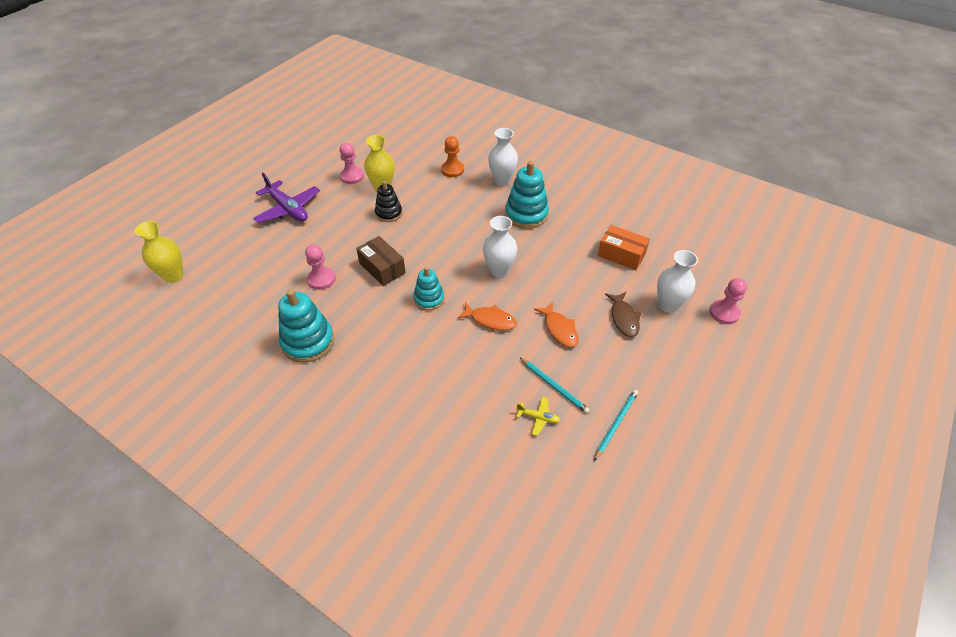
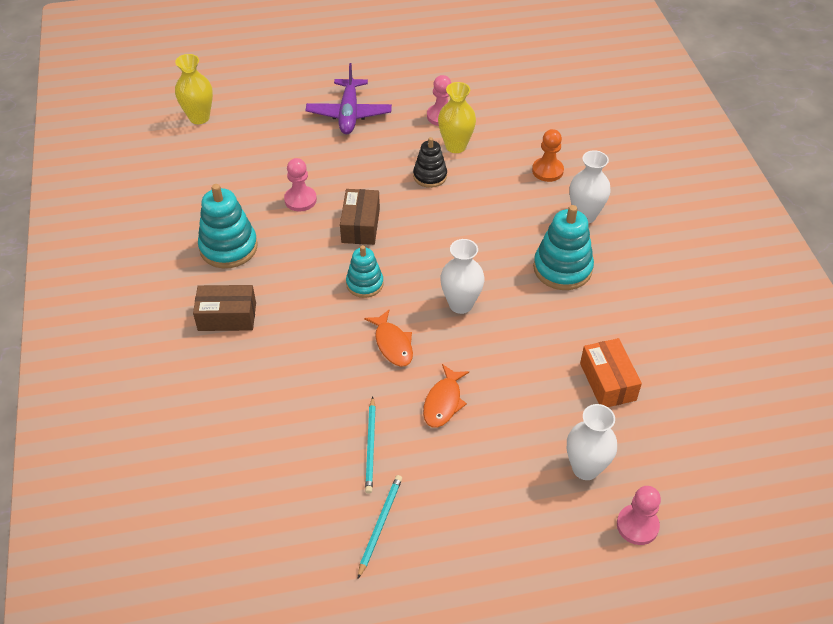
camera: 45 degrees right, 0 degrees up
(364, 384) = (227, 317): none -> brown box
(538, 417) = (322, 460): yellow plane -> none
(616, 424) = (380, 525): turquoise pencil -> turquoise pencil turned 60 degrees counterclockwise
(624, 318) = (520, 443): brown fish -> none

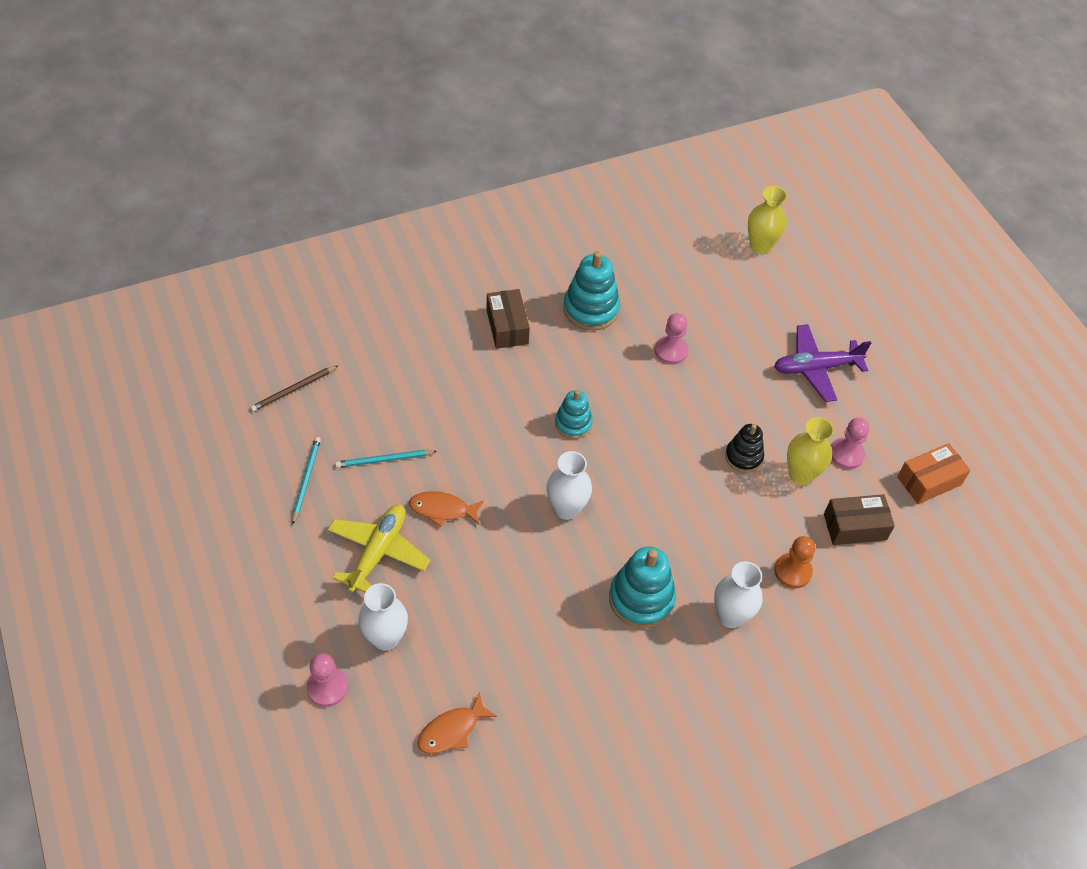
camera: 75 degrees right, 5 degrees up
(249, 528) = (293, 390): none -> brown pencil
(360, 225) = (650, 407): brown box -> brown box (854, 527)
(380, 525) = (306, 480): turquoise pencil -> turquoise pencil turned 90 degrees counterclockwise
(392, 344) = (503, 458): orange fish -> orange fish (452, 730)
(485, 464) = (378, 552): none -> yellow plane
(607, 381) = (494, 653): orange box -> orange box (929, 481)

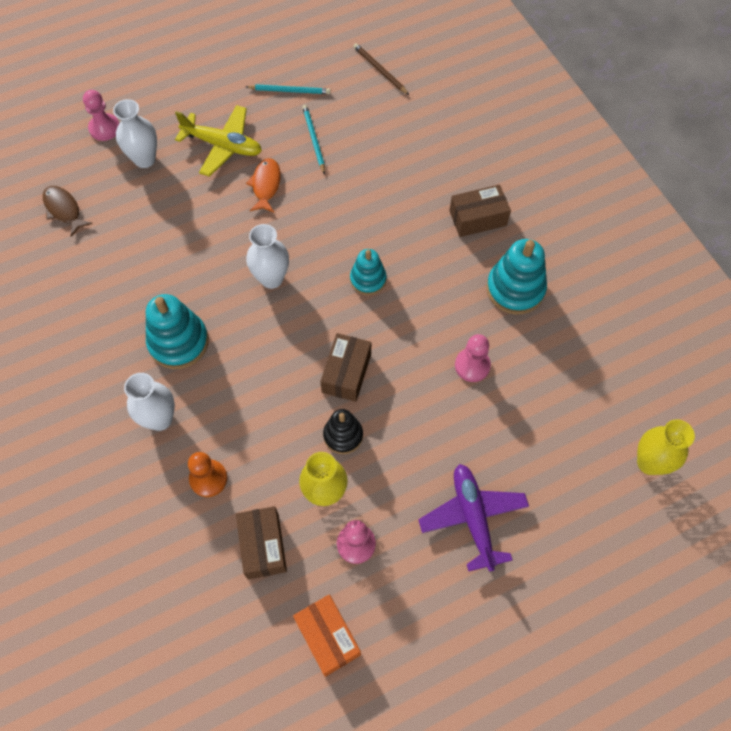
camera: 90 degrees right, 10 degrees up
(452, 730) = (64, 210): orange fish -> brown fish
(678, 449) = (346, 373): none -> brown box

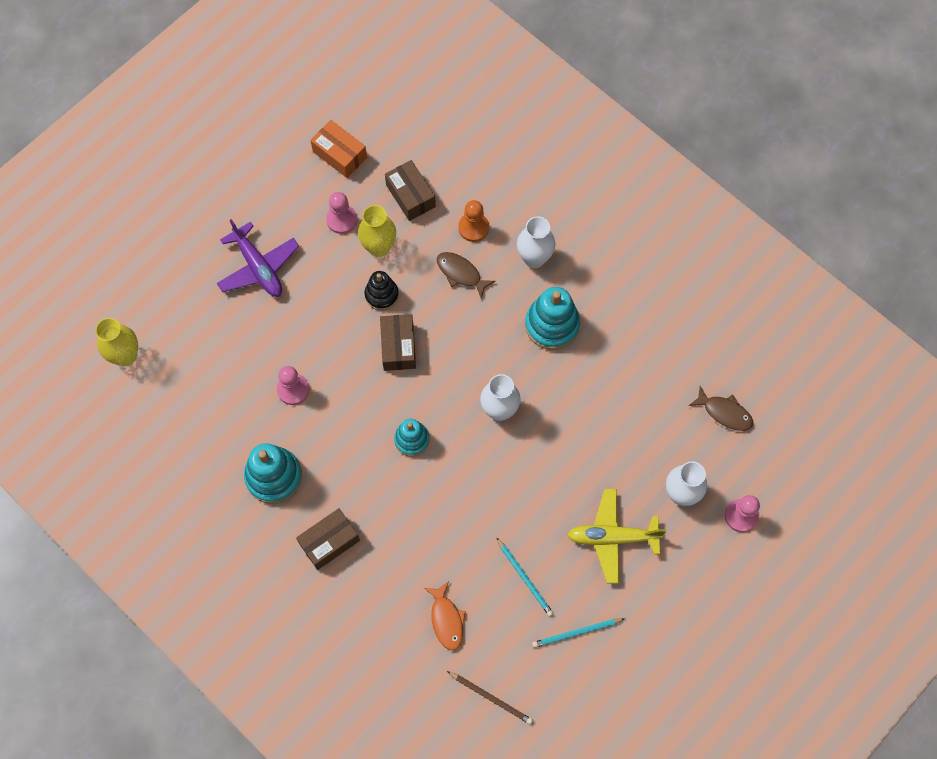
camera: 160 degrees right, 5 degrees up
(247, 430) = (461, 273): none -> brown fish
(266, 185) = (549, 506): orange fish -> orange fish (446, 620)

